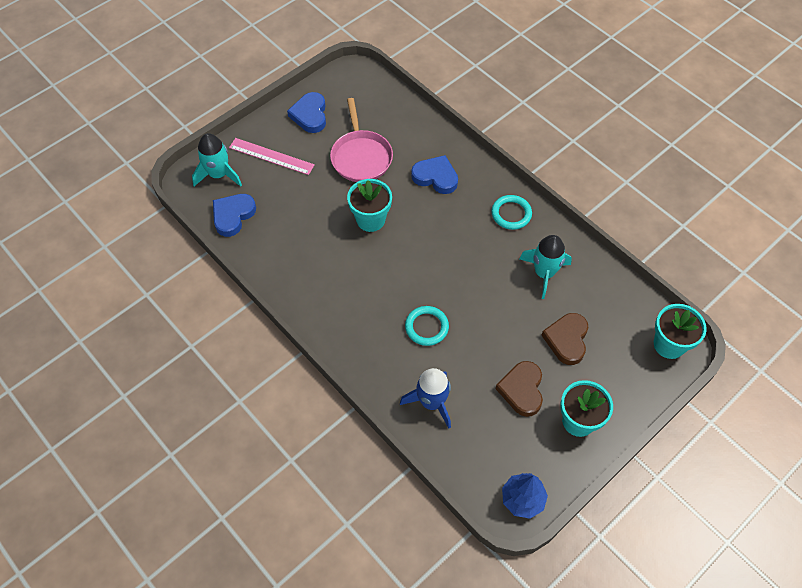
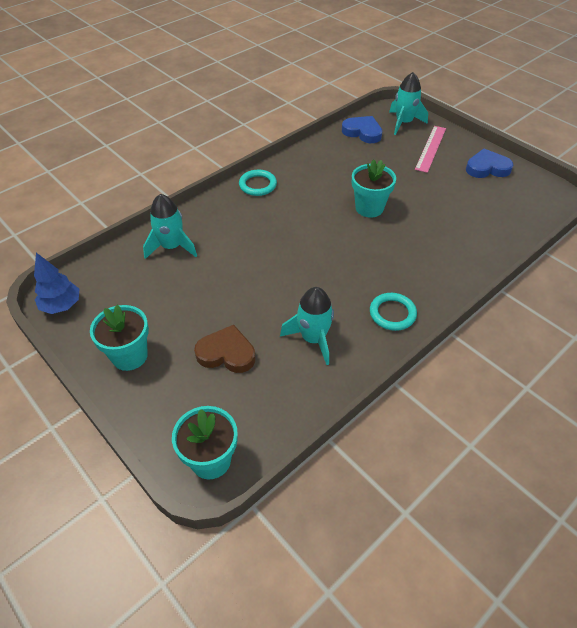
camera: 90 degrees right, 10 degrees down
(361, 157) = (444, 201): pink pan -> none
(426, 327) = (249, 244): turquoise ring -> turquoise ring (258, 185)
(431, 402) = (172, 247): blue rocket -> turquoise rocket
(435, 177) = (431, 253): blue heart -> none
(522, 390) = (173, 311): brown heart -> none

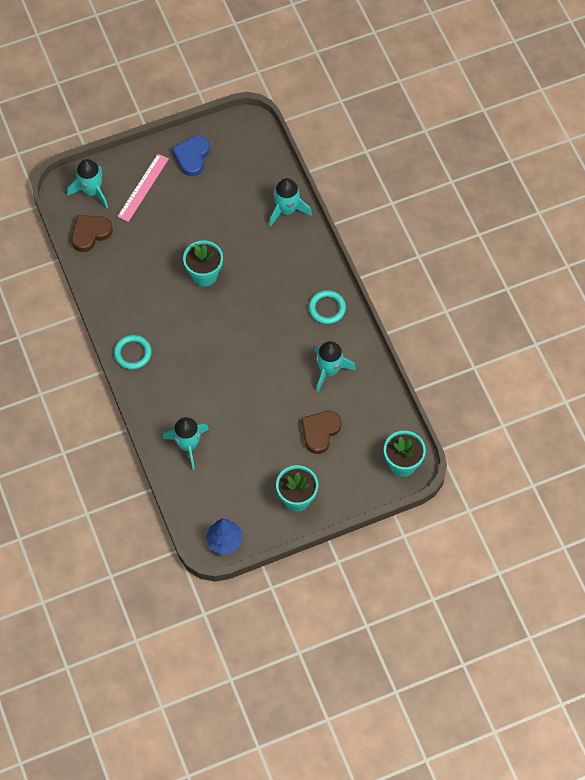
camera: 70 degrees left, 15 degrees up
(362, 132) = (90, 233): blue heart -> brown heart
(430, 148) = (143, 187): pink ruler -> pink ruler turned 75 degrees clockwise
(487, 246) = (287, 209): none -> turquoise rocket

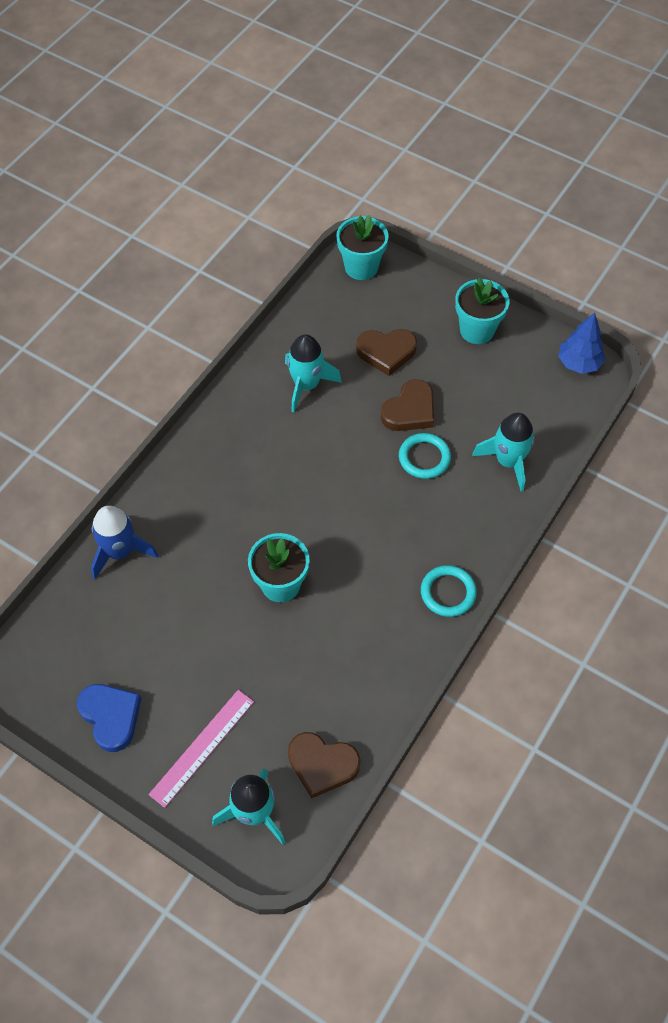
camera: 125 degrees left, 5 degrees down
(143, 187) = (202, 747): pink ruler -> pink ruler turned 45 degrees counterclockwise
(192, 157) = (111, 717): blue heart -> blue heart turned 105 degrees counterclockwise
(266, 415) = (410, 410): none -> brown heart
(287, 209) = (120, 552): turquoise rocket -> blue rocket
(327, 308) = (229, 431): turquoise ring -> turquoise ring (424, 458)

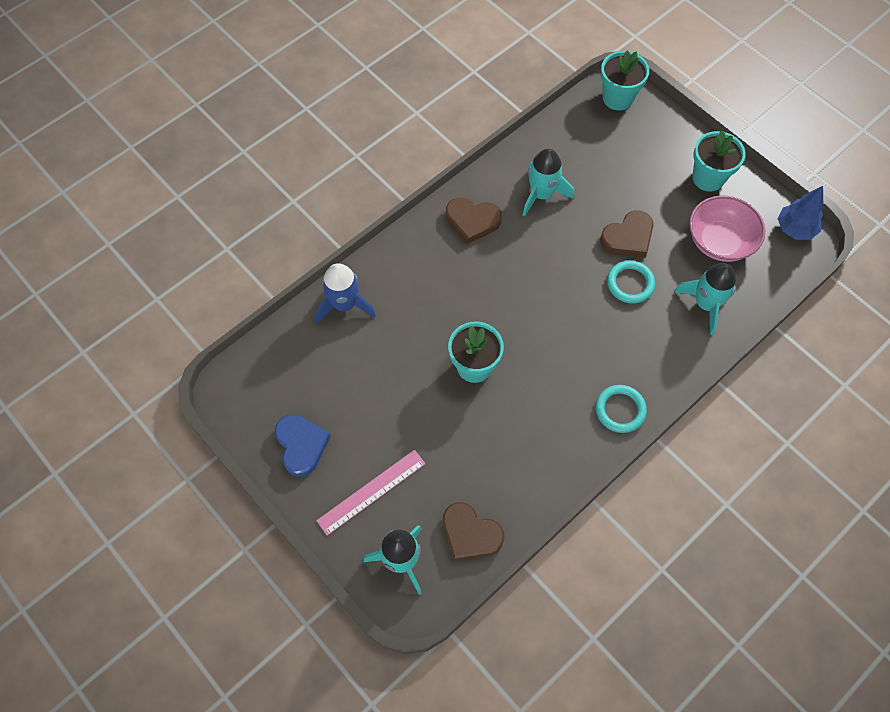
camera: 15 degrees right, 5 degrees up
(386, 352) = (620, 180): brown heart -> brown heart (472, 221)
(505, 393) = (719, 241): none -> pink bowl

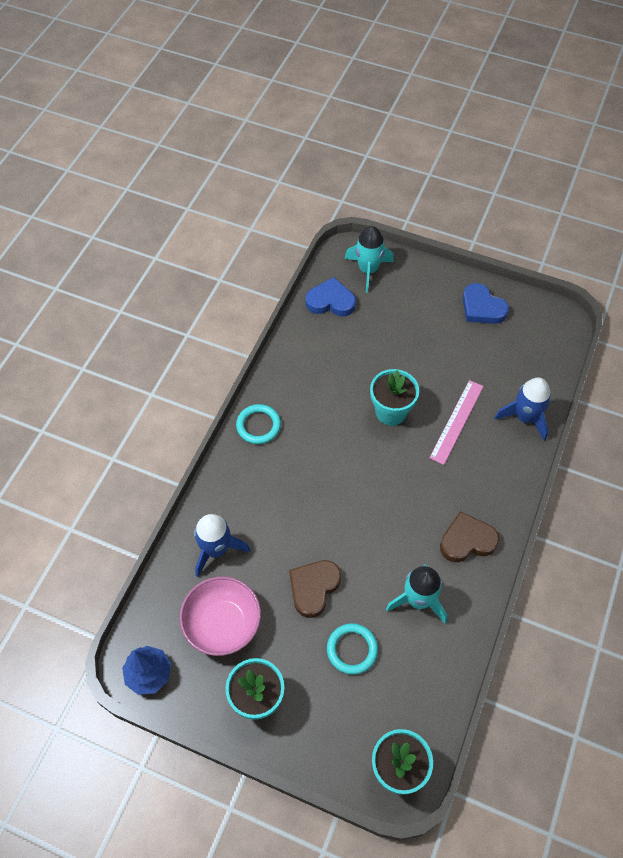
camera: 155 degrees right, 5 degrees down
(371, 492) = (413, 299): pink ruler -> pink ruler (456, 421)
(470, 534) = (330, 301): brown heart -> blue heart
(630, 283) = (293, 540): turquoise ring -> turquoise ring (352, 649)
(705, 304) = (216, 549): turquoise rocket -> blue rocket

